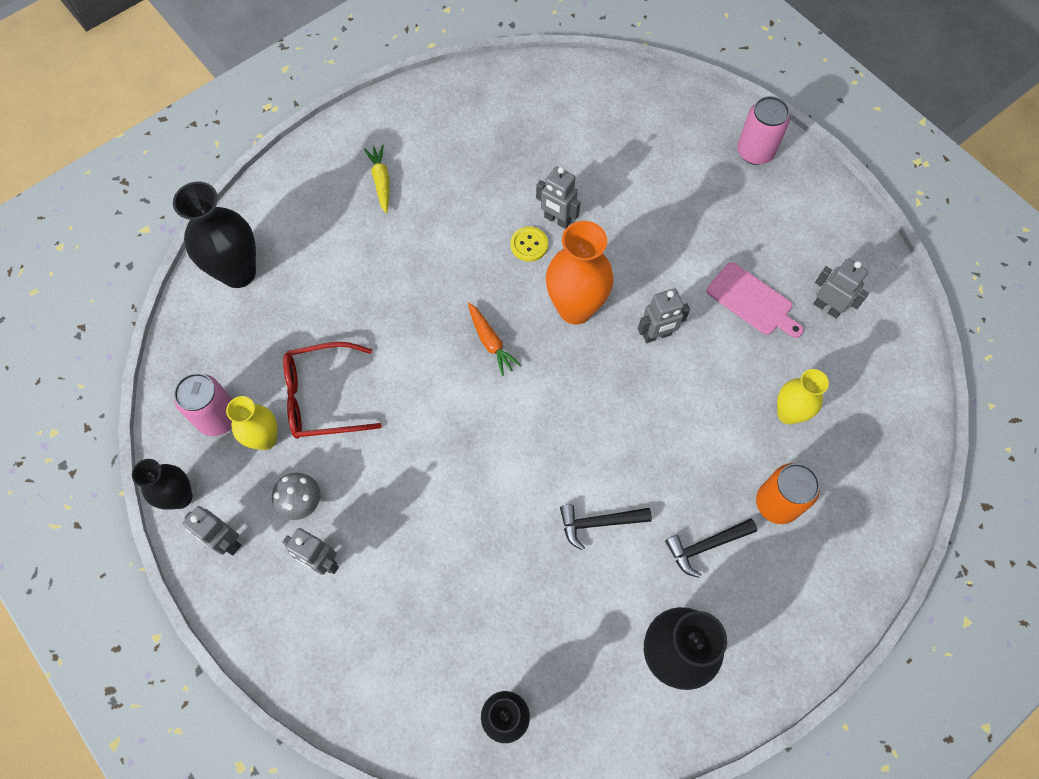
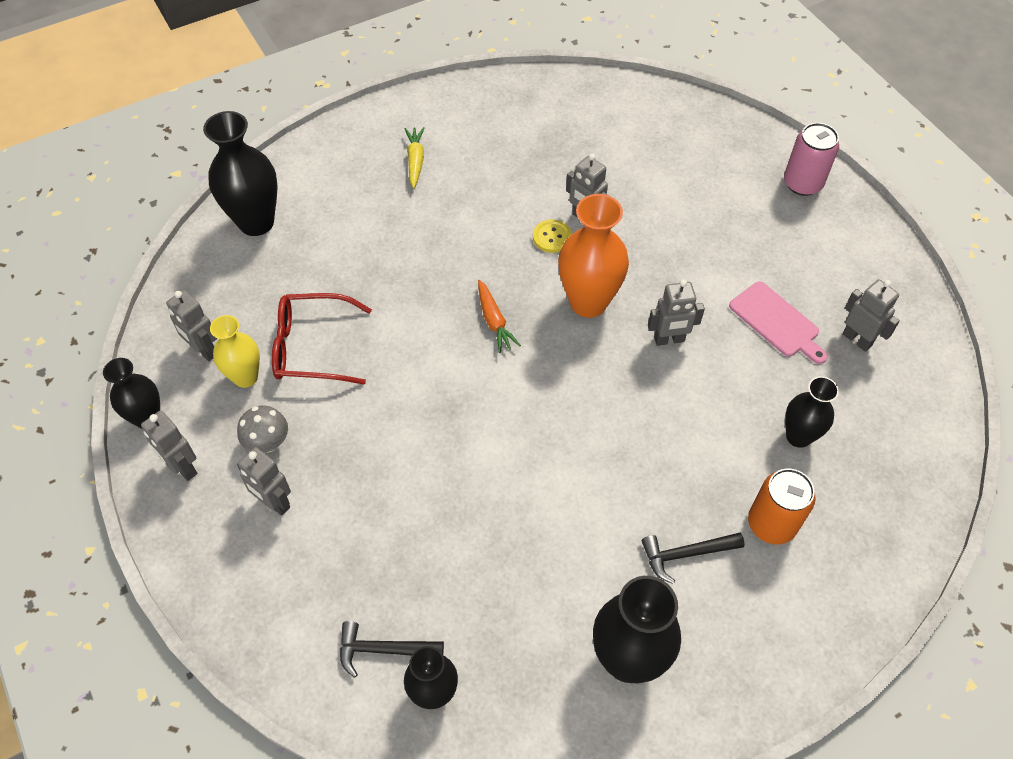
camera: 10 degrees right, 10 degrees down
(218, 417) = (204, 350): pink can -> grey robot
(598, 523) = (573, 512): black hammer -> black hammer (383, 650)
(788, 413) = (798, 436): yellow vase -> black vase

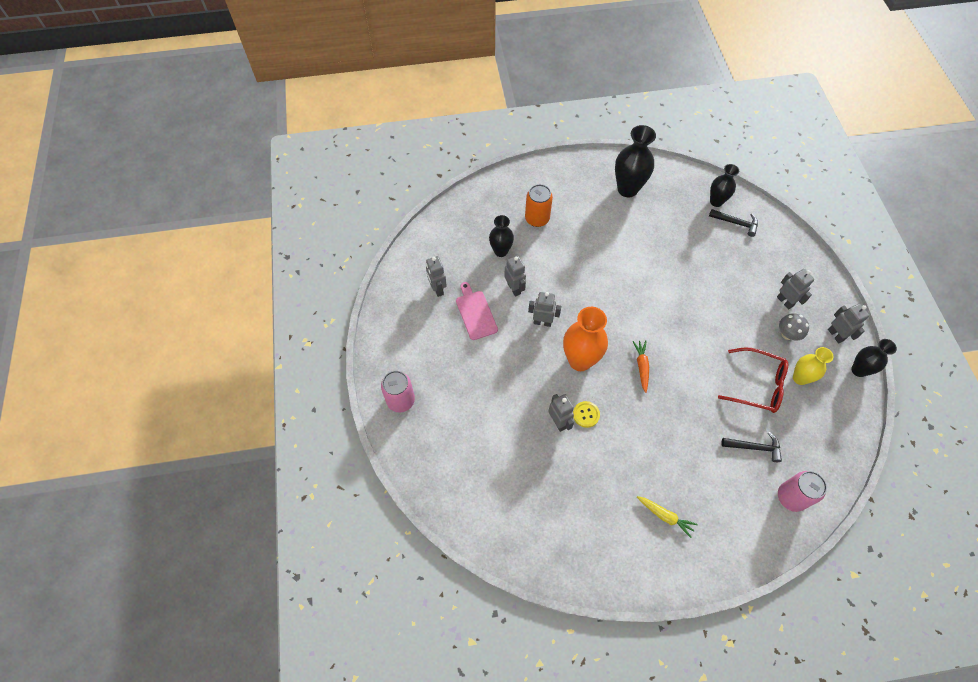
camera: 160 degrees left, 5 degrees up
(204, 350) = (826, 404): grey robot -> grey robot (514, 288)
(256, 222) = (791, 497): black vase -> pink can
(415, 161) = (665, 516): yellow carrot -> yellow carrot turned 75 degrees counterclockwise
(685, 554) = (584, 219): black hammer -> black hammer (754, 447)

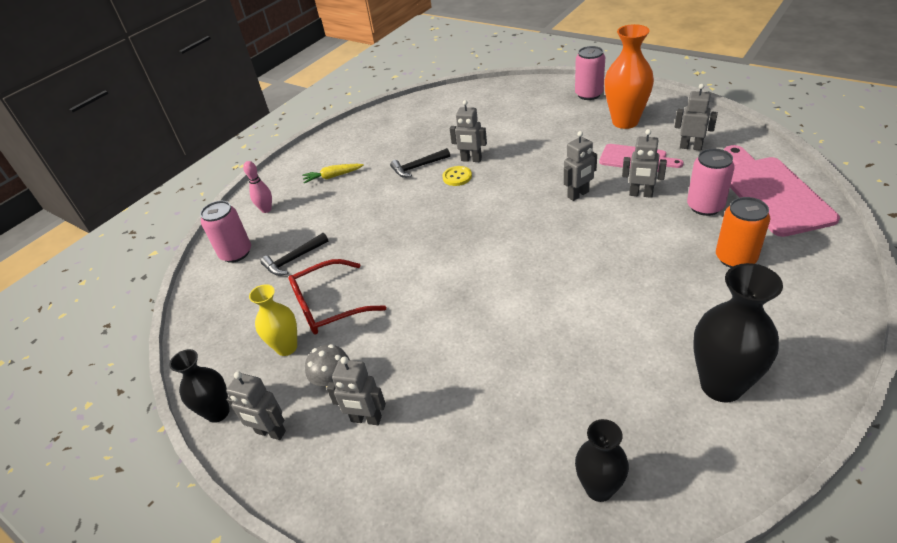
camera: 140 degrees right, 20 degrees down
(461, 227) = (772, 192): none -> pink cutting board
(501, 251) = (705, 206): black vase -> pink can
(580, 360) = (509, 198): orange vase -> orange vase (625, 122)
(641, 367) = (453, 234): orange carrot -> none
(736, 223) = (533, 479): black hammer -> black hammer (418, 167)
(742, 529) = (266, 209): none -> pink bowling pin

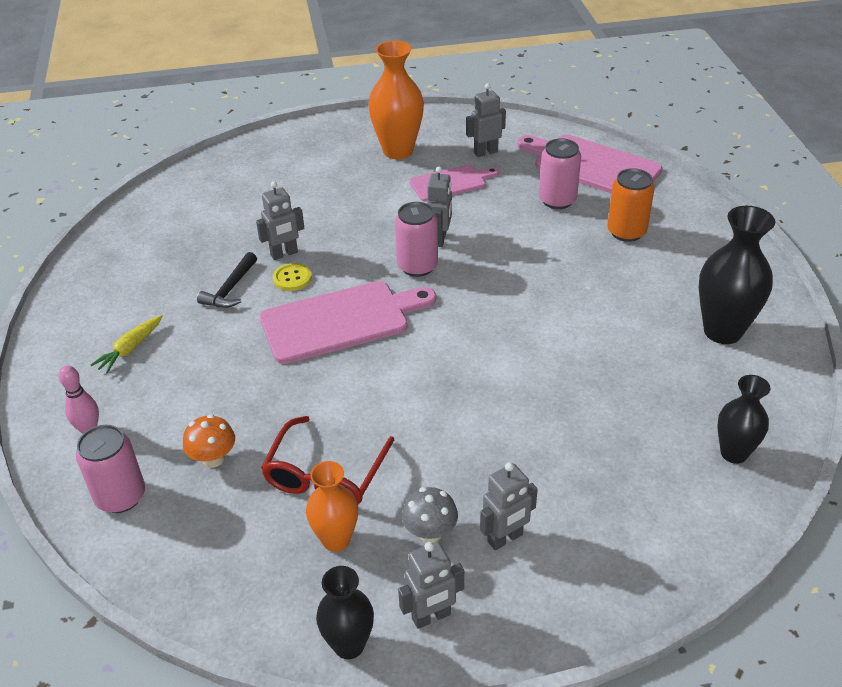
camera: 50 degrees left, 0 degrees up
(287, 347) = (336, 540): yellow vase -> orange vase
(293, 260) = (213, 459): black hammer -> orange mushroom
(451, 217) = (341, 321): none -> pink cutting board
(589, 94) = (326, 136): pink can -> pink can (417, 266)
(641, 194) = (494, 213): grey robot -> none

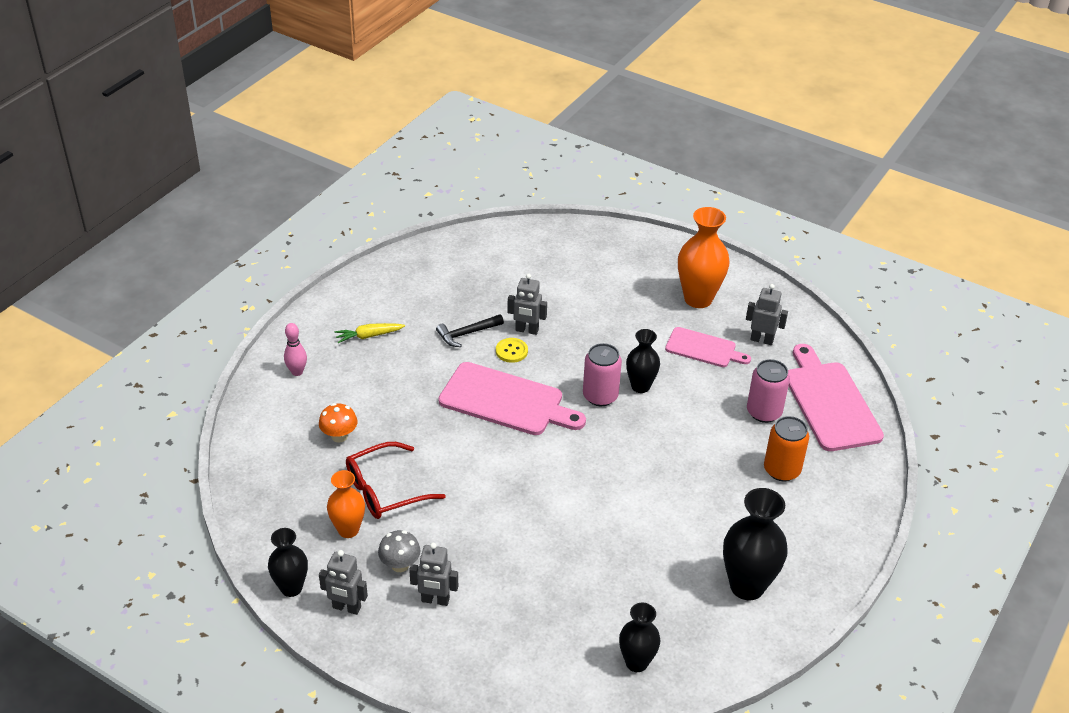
camera: 40 degrees right, 0 degrees up
(120, 496) = (272, 423): pink can -> none
(440, 239) = (640, 386): grey robot -> black vase

